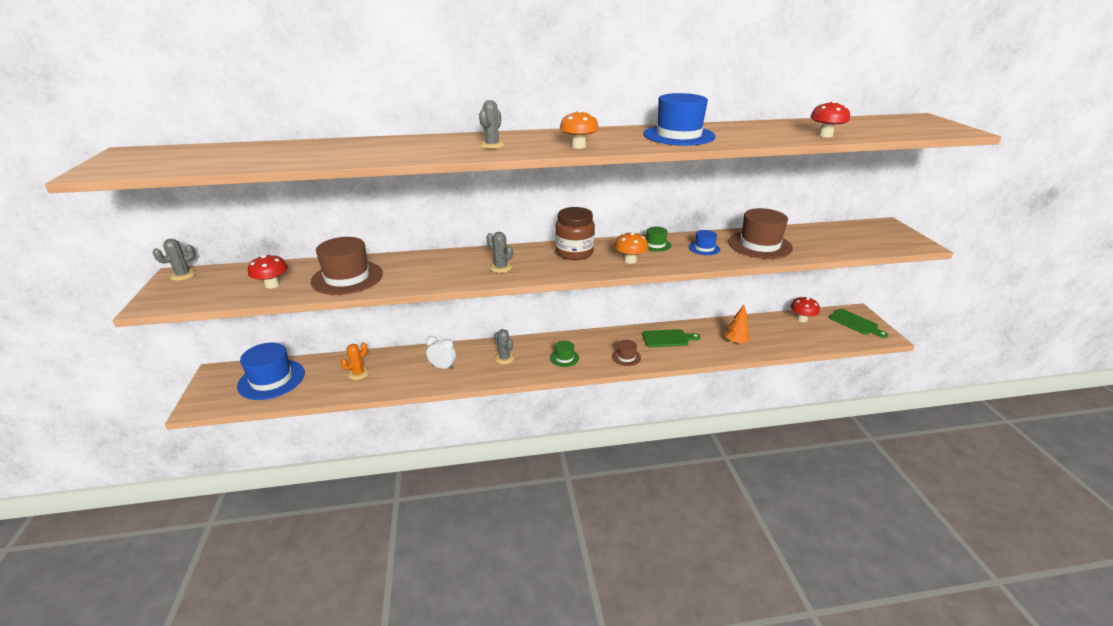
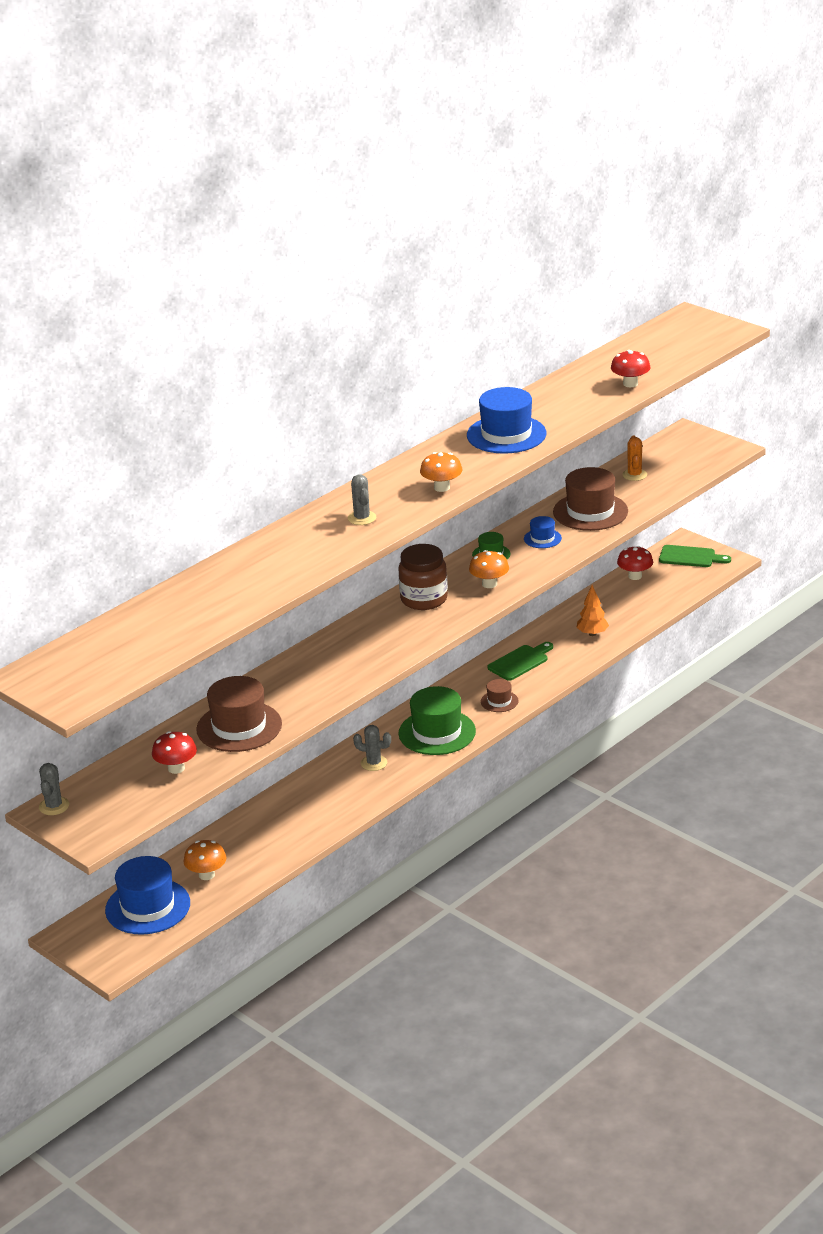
camera: 35 degrees left, 0 degrees up
(325, 377) = (206, 875): none -> orange mushroom
(358, 373) = (237, 854): orange cactus -> orange cactus (634, 475)
(442, 367) = (320, 803): white clock -> none
(501, 268) = (376, 647): grey cactus -> none
(564, 358) = (437, 732): green hat -> green hat, size x2.01

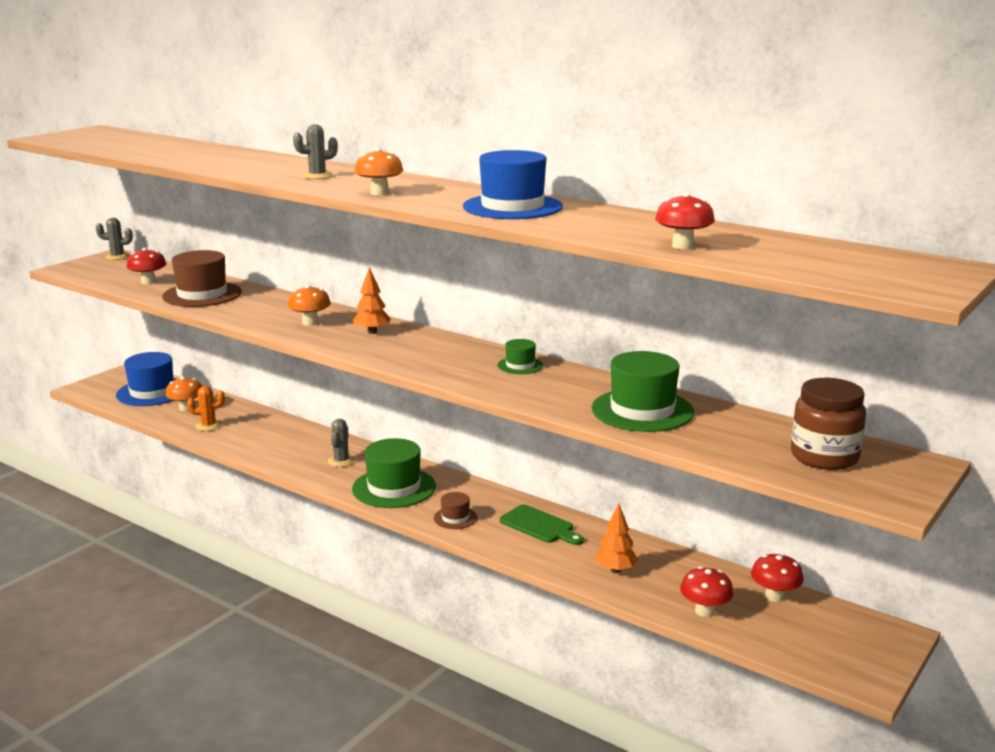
camera: 80 degrees right, 10 degrees down
(390, 622) = (372, 332): none -> orange tree
(424, 599) = (419, 342): brown jar -> brown jar (824, 457)
(489, 584) = (452, 368): orange mushroom -> orange mushroom (310, 323)
(542, 538) = (564, 388): blue hat -> none
(590, 512) = (642, 410): brown hat -> green hat
(634, 475) = (760, 433): orange cactus -> orange cactus (208, 426)
(650, 604) = (705, 611): none -> red mushroom
(690, 557) = (854, 642): green cutting board -> none

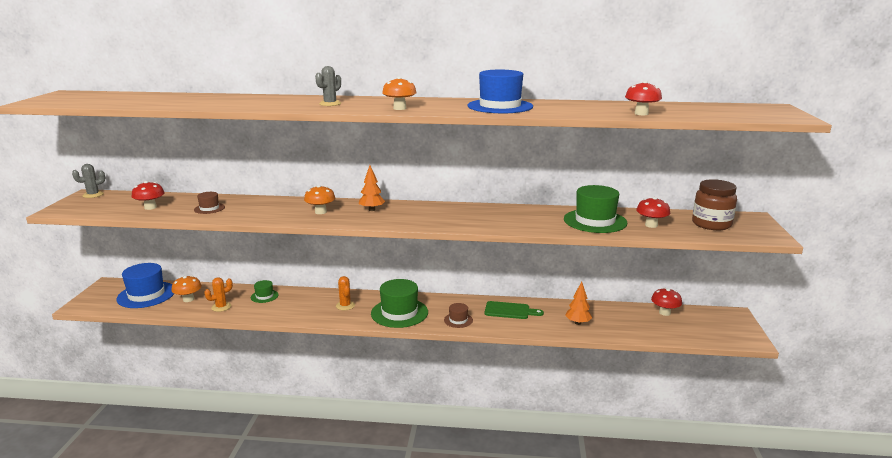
camera: 30 degrees left, 0 degrees up
(202, 294) = (209, 208): brown hat -> brown hat, size x0.50
(341, 461) = (345, 306): grey cactus -> orange cactus
(520, 365) = (492, 211): green hat -> green hat (264, 296)
(705, 611) = (644, 330): red mushroom -> red mushroom (651, 225)

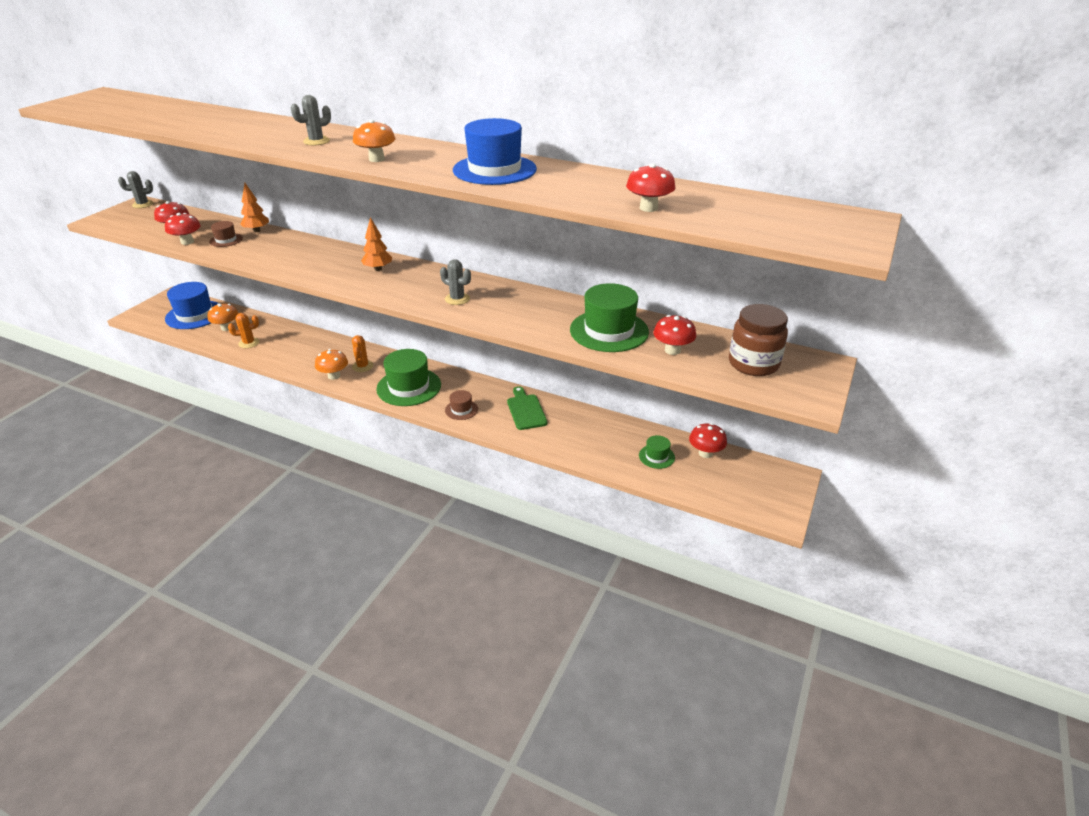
camera: 20 degrees right, 15 degrees up
(172, 214) = (187, 242): none -> red mushroom
(264, 296) = (296, 338): green hat -> green hat (656, 456)
(320, 212) = (324, 263): orange mushroom -> orange mushroom (334, 376)
(460, 219) = (457, 299): none -> grey cactus
(510, 311) = (526, 410): green cutting board -> green cutting board turned 135 degrees counterclockwise
(578, 323) = (589, 443): orange tree -> orange tree (257, 230)

